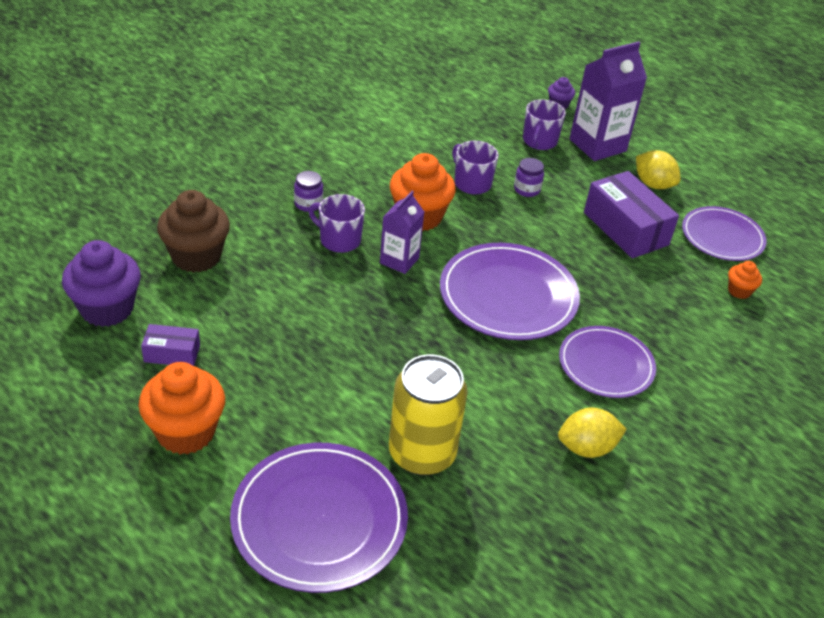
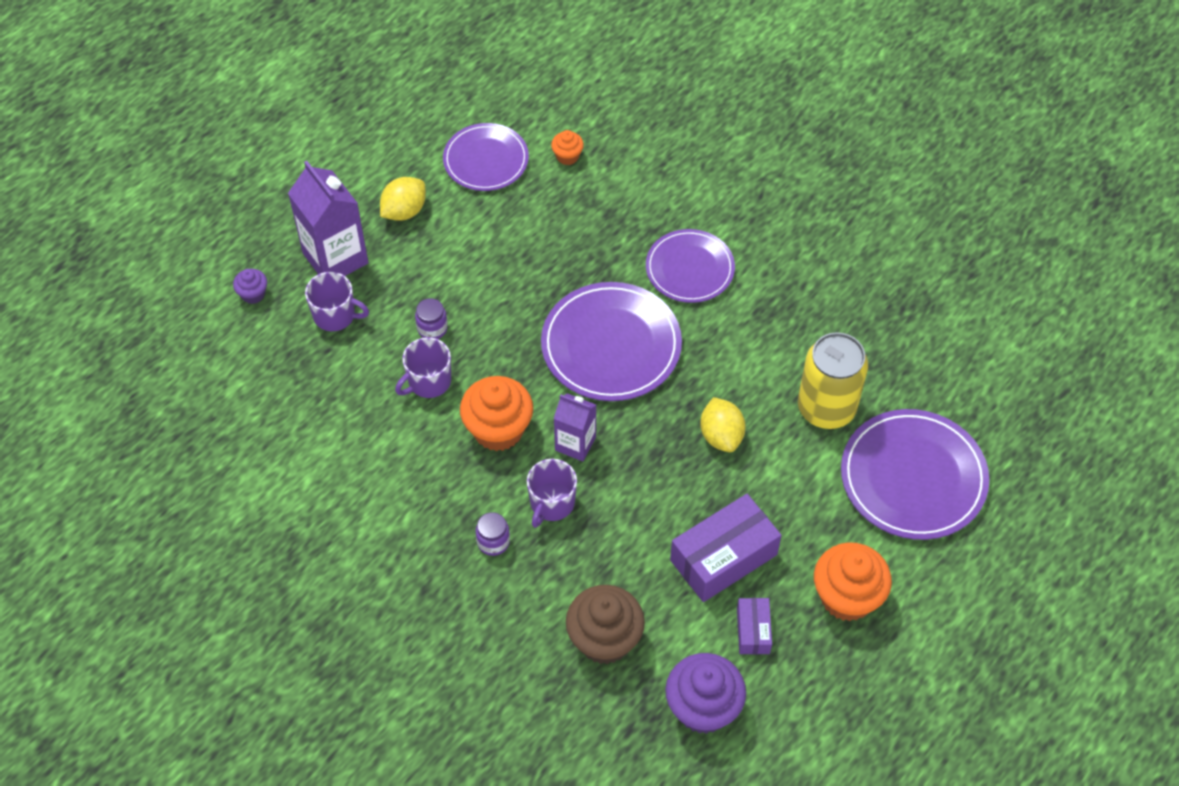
camera: 90 degrees left, 15 degrees up
(586, 448) = (791, 287): yellow lemon -> yellow lemon (721, 435)
(625, 228) = (486, 241): purple box -> purple box (723, 557)

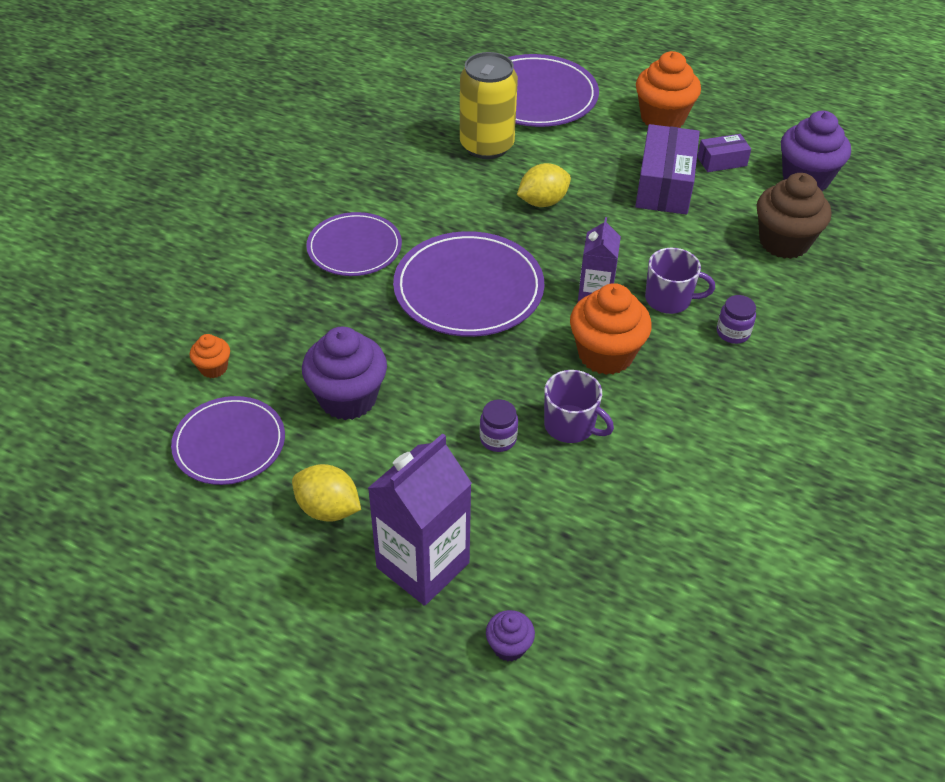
camera: 105 degrees left, 10 degrees down
(335, 315) = (511, 540): purple mug -> none
(507, 237) = (348, 398): none -> purple cupcake
(723, 557) = (664, 185): purple box -> purple box turned 60 degrees clockwise

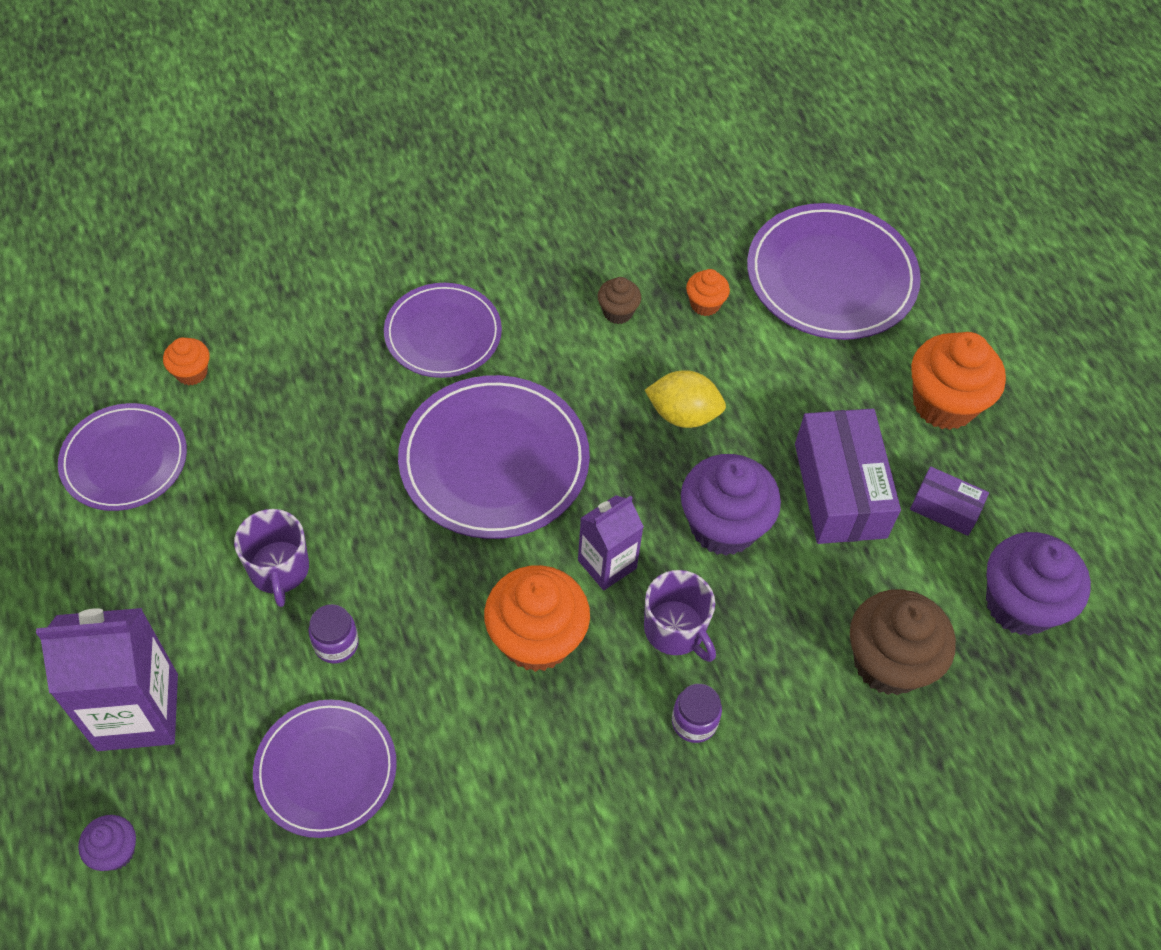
camera: 40 degrees right, 10 degrees up
(328, 509) = (128, 590): yellow lemon -> none
(348, 398) = (261, 493): purple cupcake -> purple cupcake (723, 526)
(444, 177) = (617, 312): none -> brown cupcake
(487, 146) = (705, 304): yellow can -> orange cupcake
(570, 425) = (414, 687): purple mug -> purple mug (279, 570)
(576, 503) = (326, 770): none -> purple plate
(664, 185) = (840, 490): purple box -> purple box turned 60 degrees counterclockwise

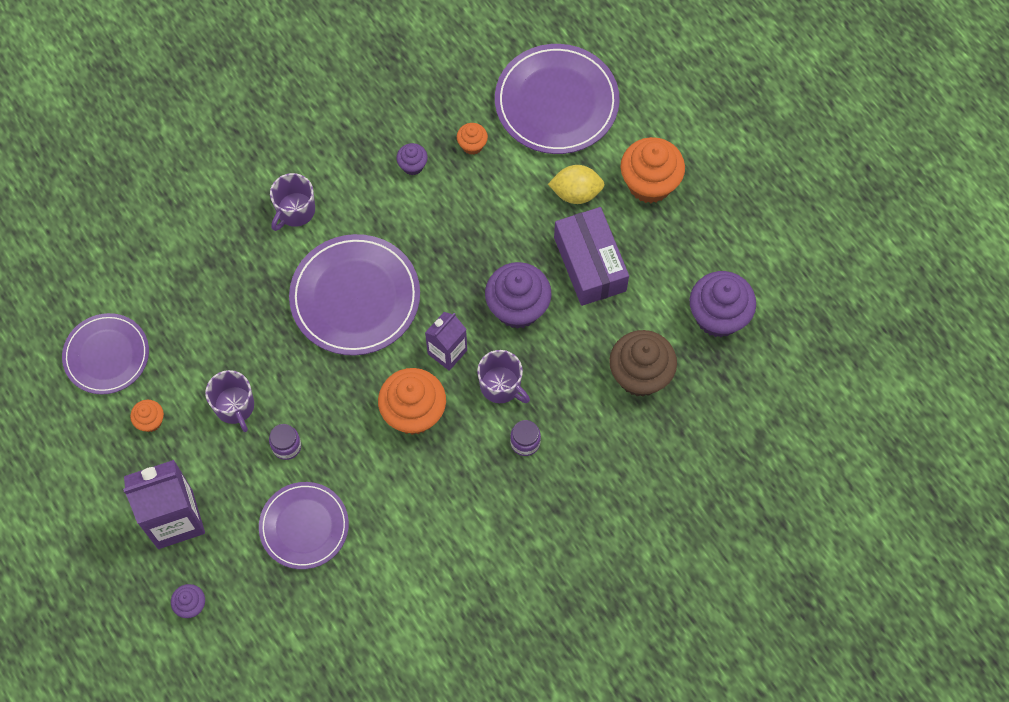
camera: 10 degrees left, 10 degrees up
(191, 372) = (130, 281): orange cupcake -> orange cupcake (150, 421)
(443, 333) = (295, 211): purple plate -> purple mug
(617, 312) = (412, 166): brown cupcake -> purple cupcake
(683, 414) = (474, 233): yellow lemon -> yellow lemon (576, 193)
(945, 508) = (661, 261): purple box -> none

